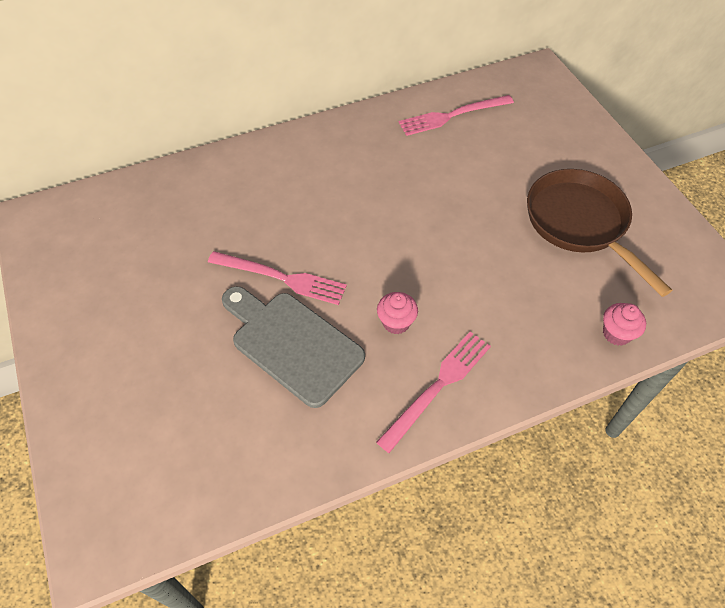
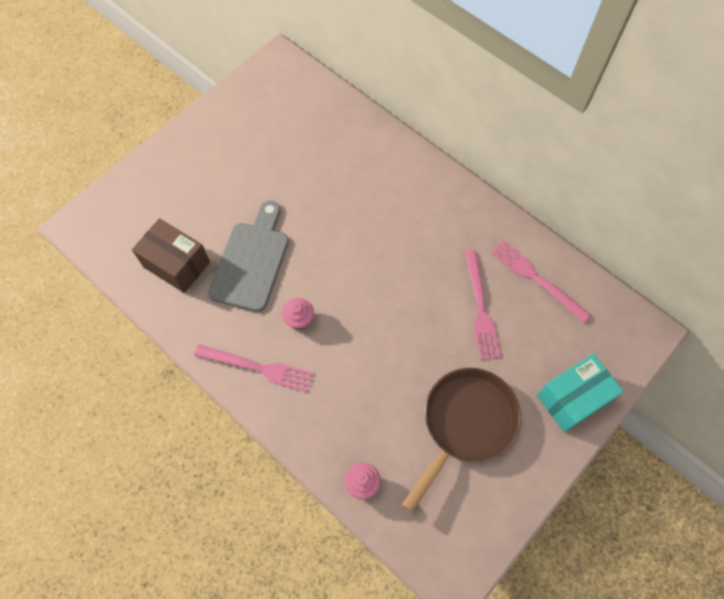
camera: 65 degrees right, 10 degrees up
(245, 431) = (176, 264): none -> brown box
(281, 278) = (302, 229): pink fork -> pink fork (480, 308)
(583, 140) = (572, 398): none -> turquoise box

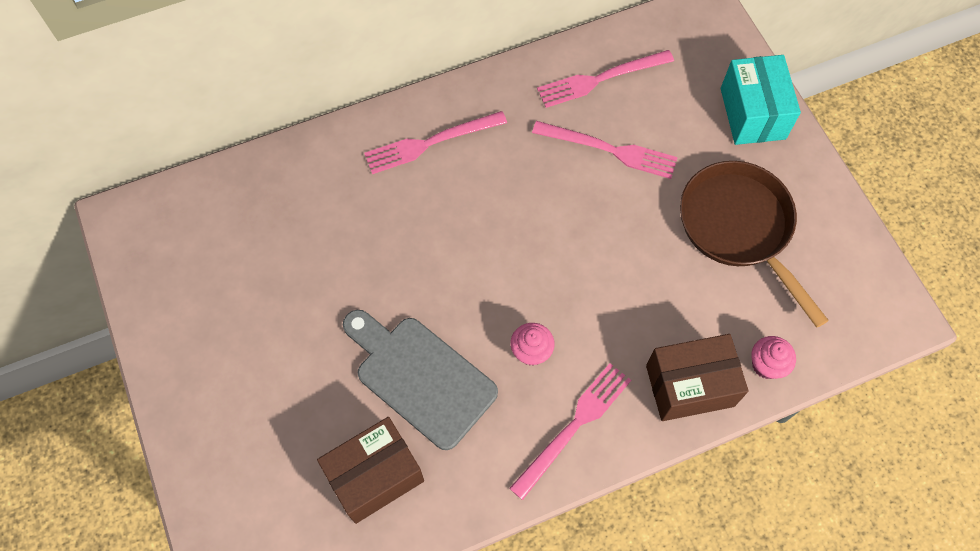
camera: 65 degrees left, 0 degrees up
(321, 434) = (690, 385): none -> brown box
(421, 194) = (431, 142): none -> pink fork

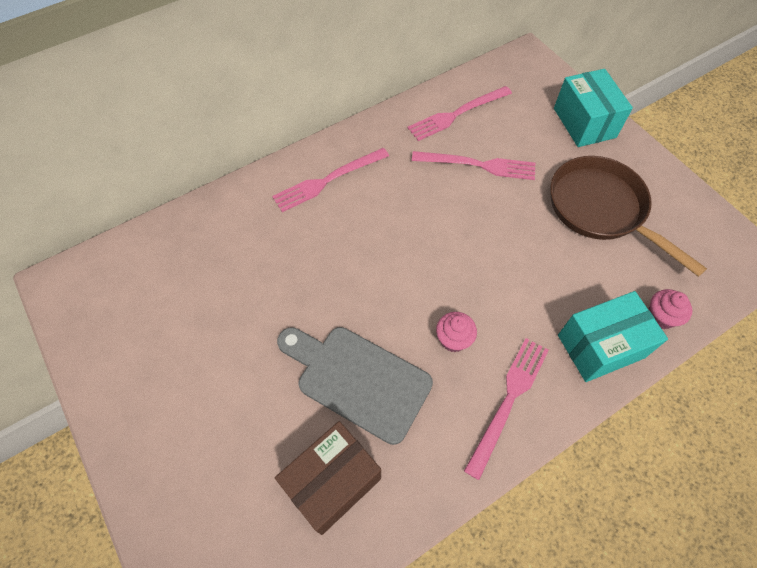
camera: 10 degrees left, 5 degrees down
(690, 385) = (600, 346): brown box -> turquoise box

